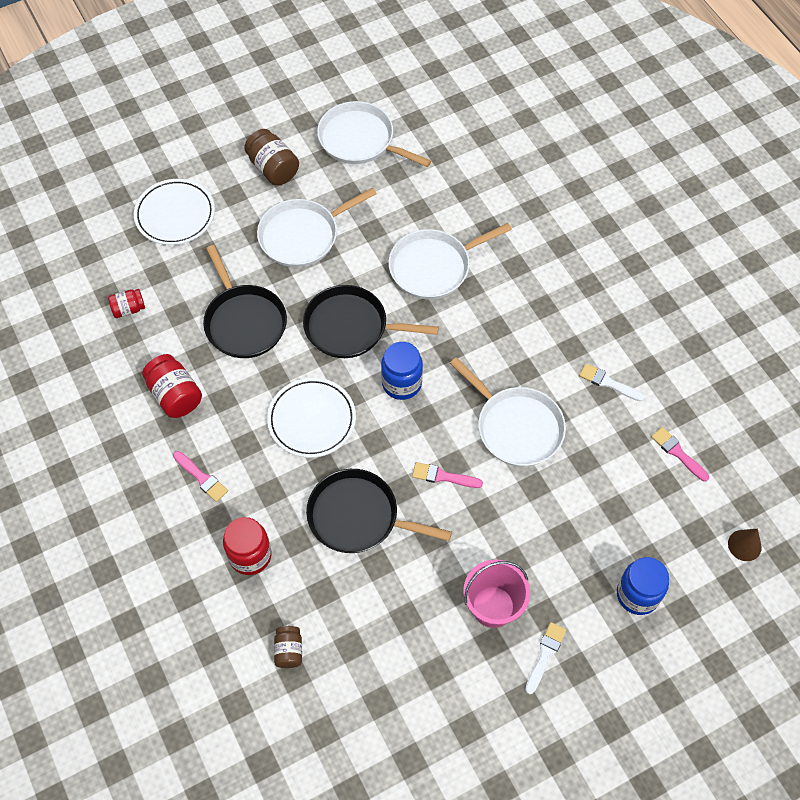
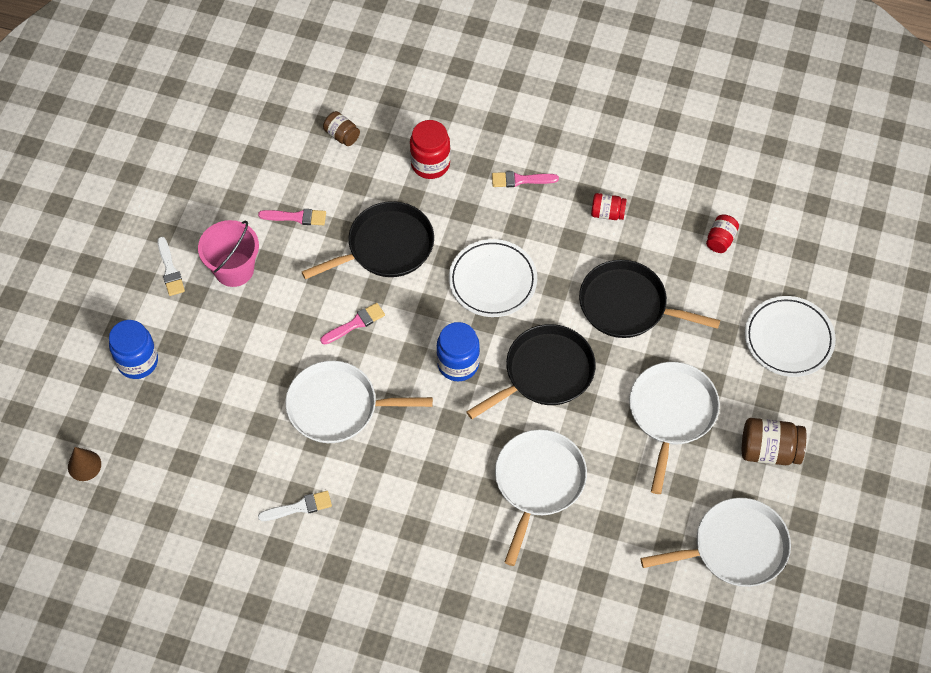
camera: 135 degrees right, 0 degrees up
(175, 395) = (607, 213): red jar -> red jar, size x0.60
(677, 453) = (193, 495): pink brush -> pink brush (296, 217)

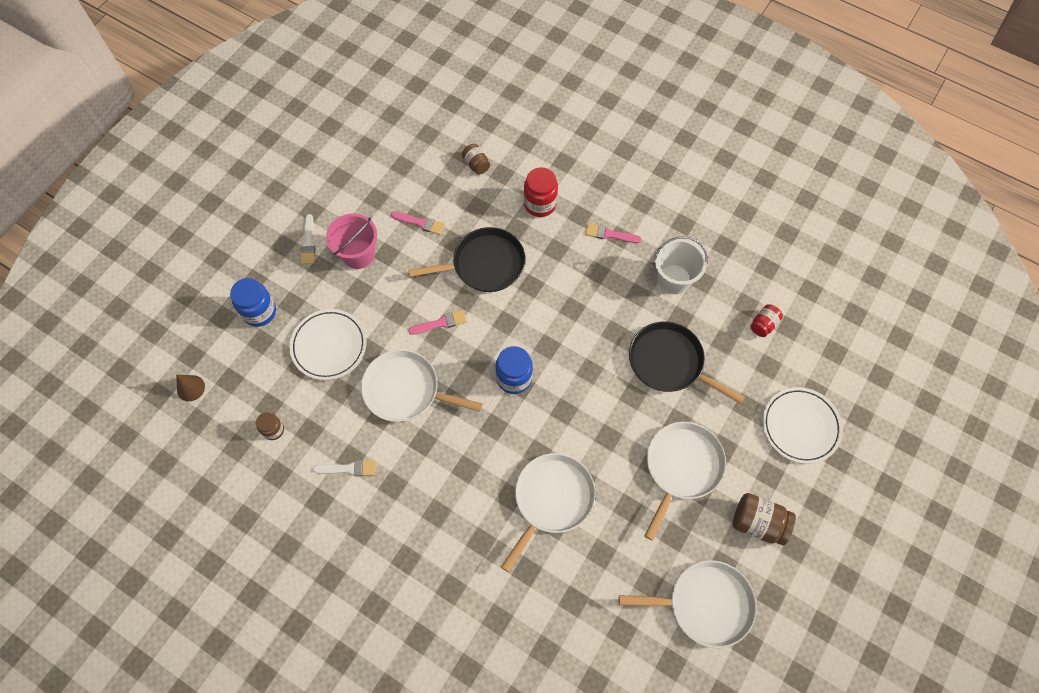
camera: 15 degrees right, 5 degrees up
(198, 487) = (273, 430): none -> brown jar
(492, 281) = (562, 314): white plate -> white plate (329, 346)
(545, 372) = (584, 404): black pan -> none
(607, 213) = (673, 279): red jar -> white bucket

